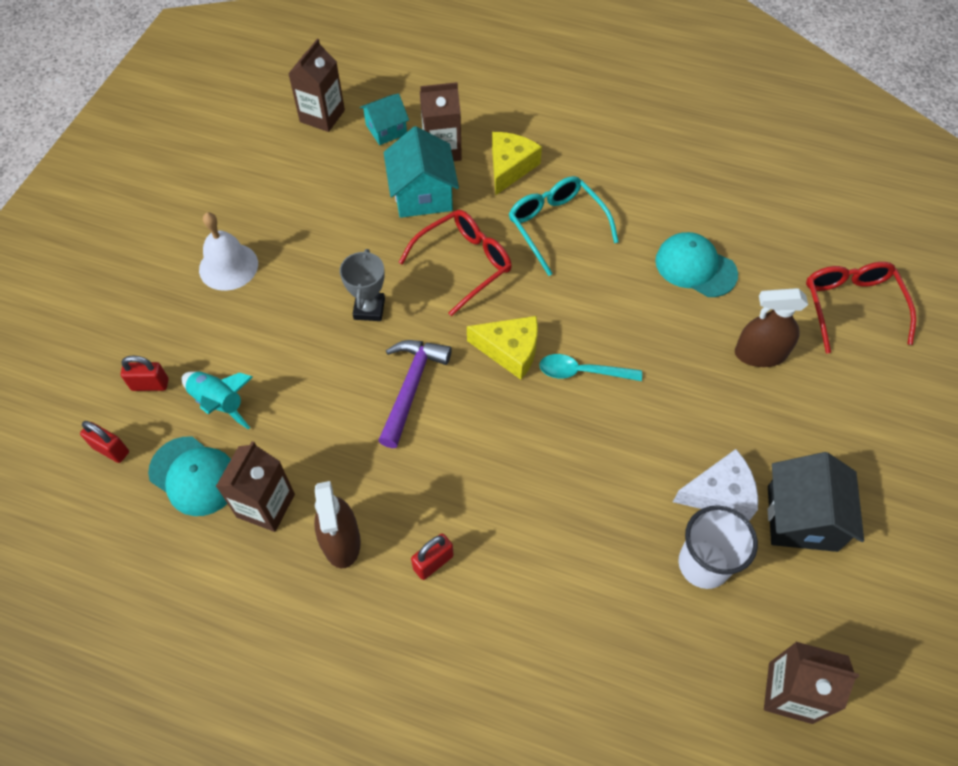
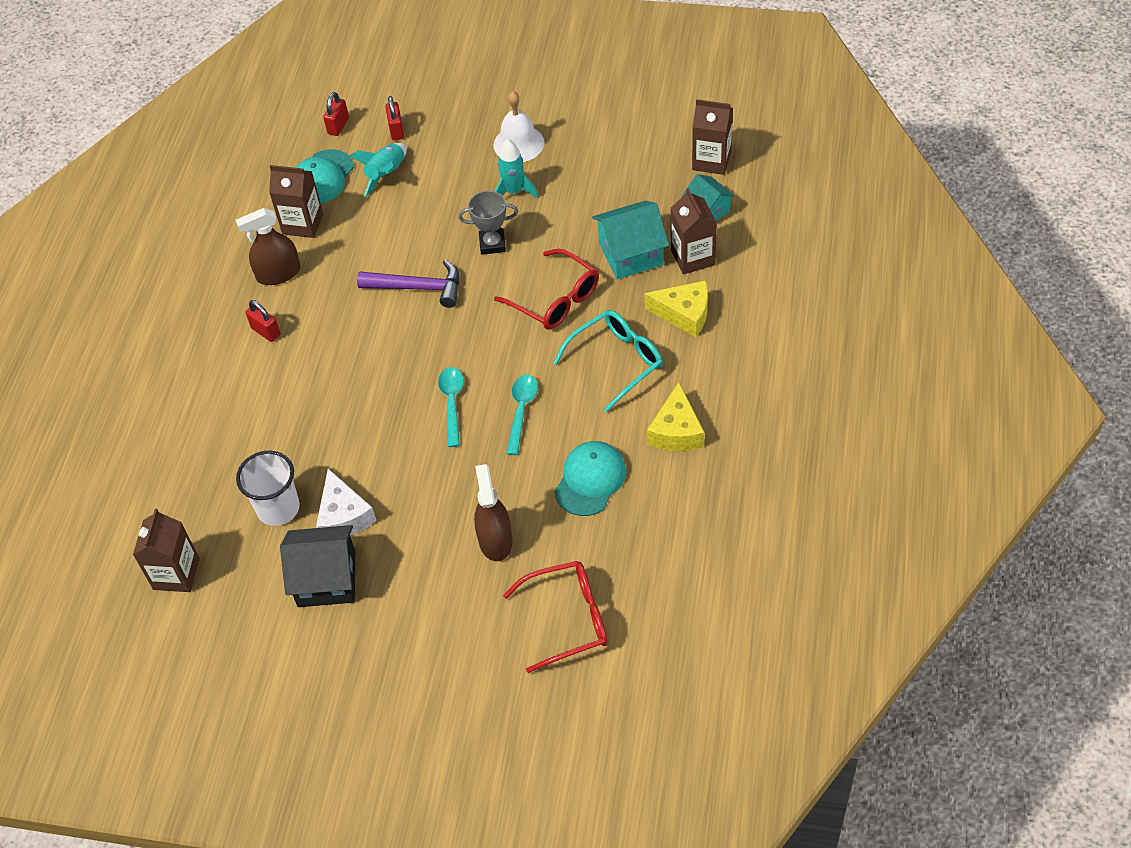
camera: 85 degrees right, 5 degrees down
(299, 280) = (514, 191): none -> turquoise rocket
(510, 350) = (466, 348): yellow cheese -> yellow cheese (676, 431)
(603, 311) = (521, 411): none -> turquoise spoon

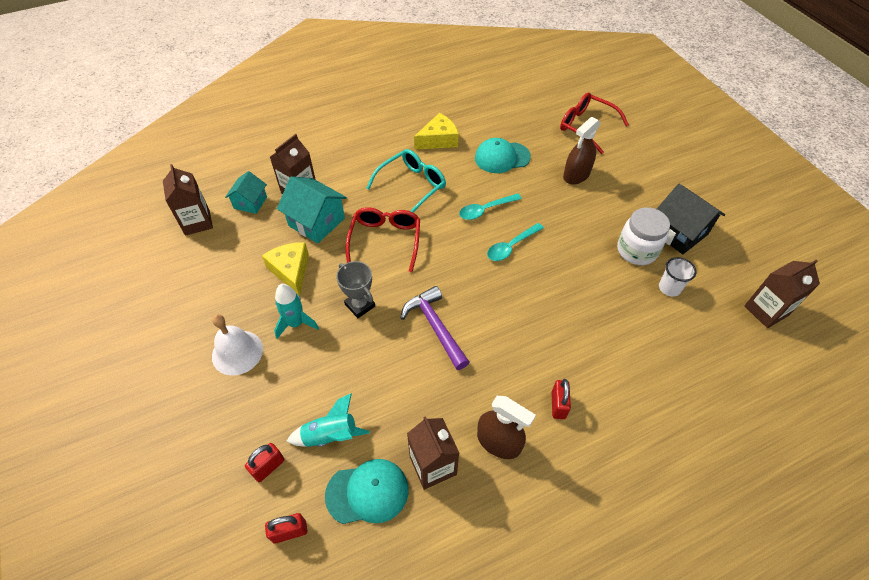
camera: 130 degrees left, 0 degrees up
(278, 508) = (669, 288): white cup -> white cup, size x0.65
(344, 516) = (636, 250): white cheese -> white jar
(616, 362) = (412, 186): turquoise glasses -> turquoise glasses turned 120 degrees clockwise
(684, 314) = (350, 174): yellow cheese -> yellow cheese (291, 271)

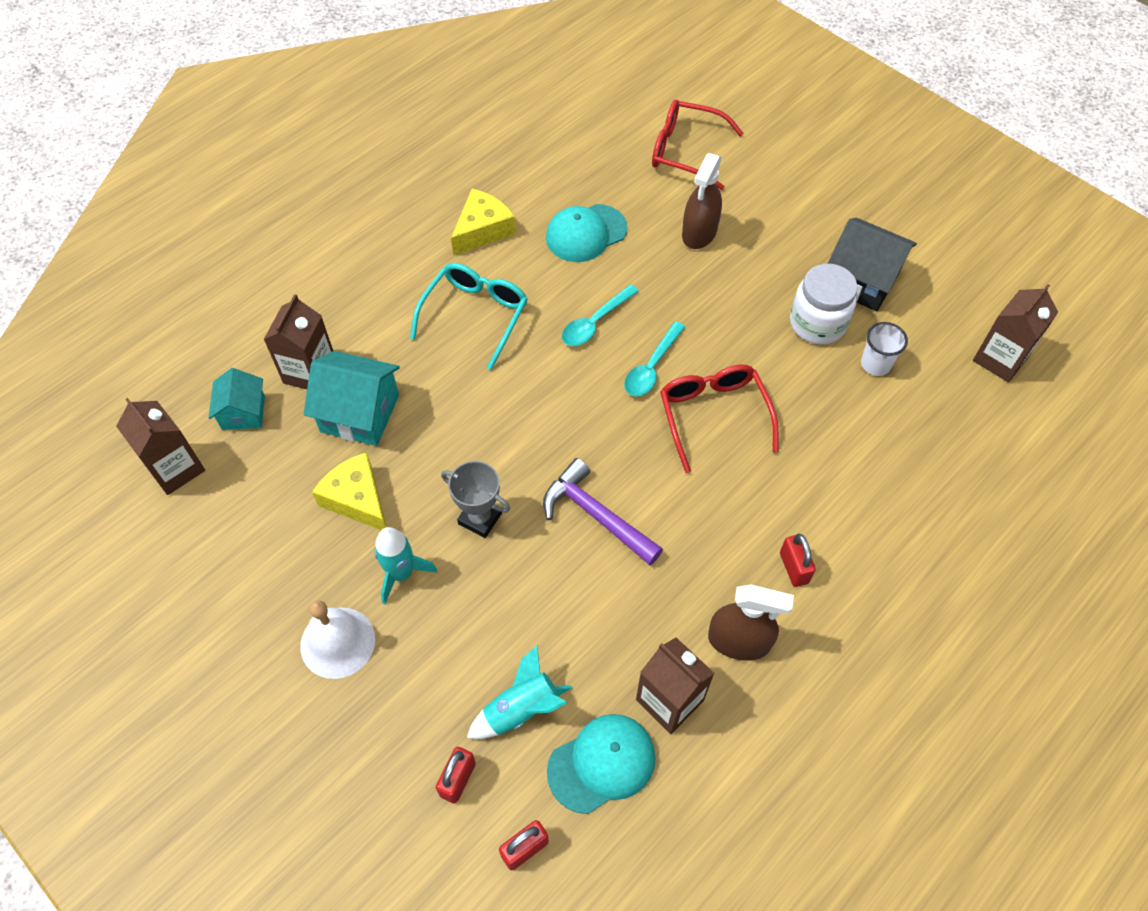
camera: 20 degrees left, 5 degrees up
(385, 240) = (473, 411): red glasses -> red glasses (713, 416)

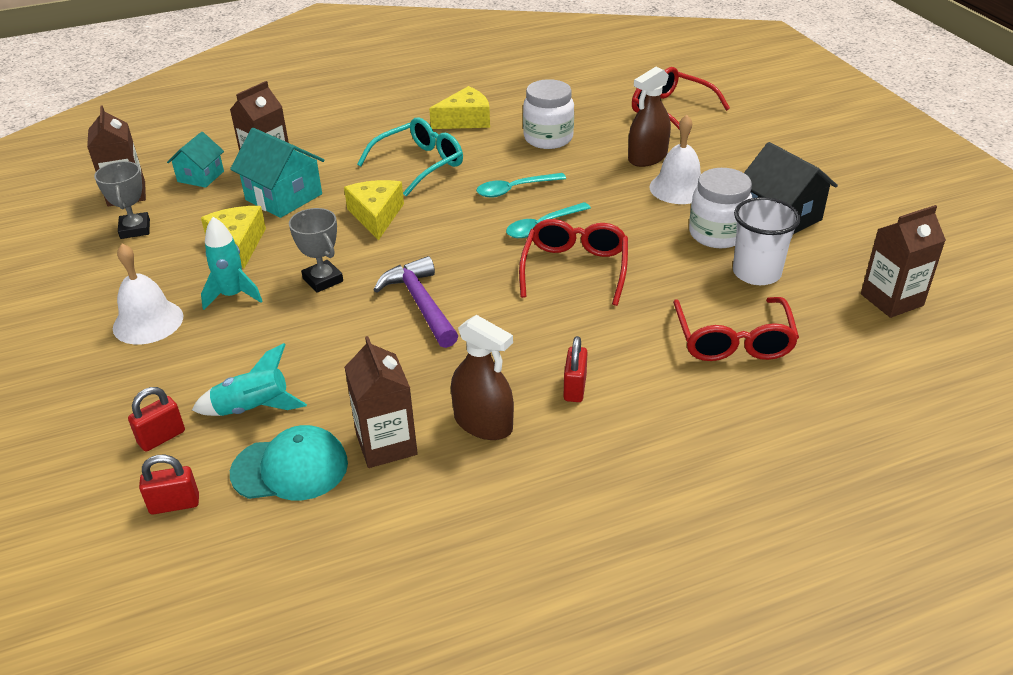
camera: 25 degrees right, 20 degrees down
(226, 518) = (135, 229): none -> grey trophy
(477, 408) = (376, 216): none -> yellow cheese
(586, 233) = (548, 138): turquoise cap -> white jar
(751, 269) = (678, 188): none -> white bell
(875, 364) = (756, 273): white cup -> white cup, size x1.53
(895, 458) = (733, 340): none -> red glasses

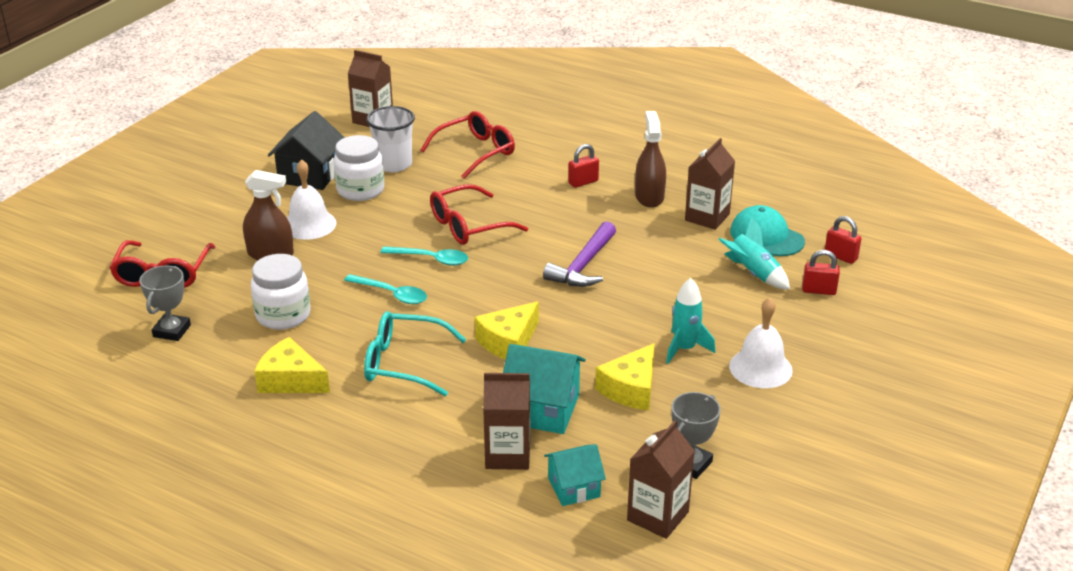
camera: 130 degrees left, 5 degrees down
(284, 197) = (542, 409): turquoise house -> turquoise house turned 75 degrees counterclockwise
(323, 280) = (614, 319): grey trophy -> grey trophy (172, 331)

